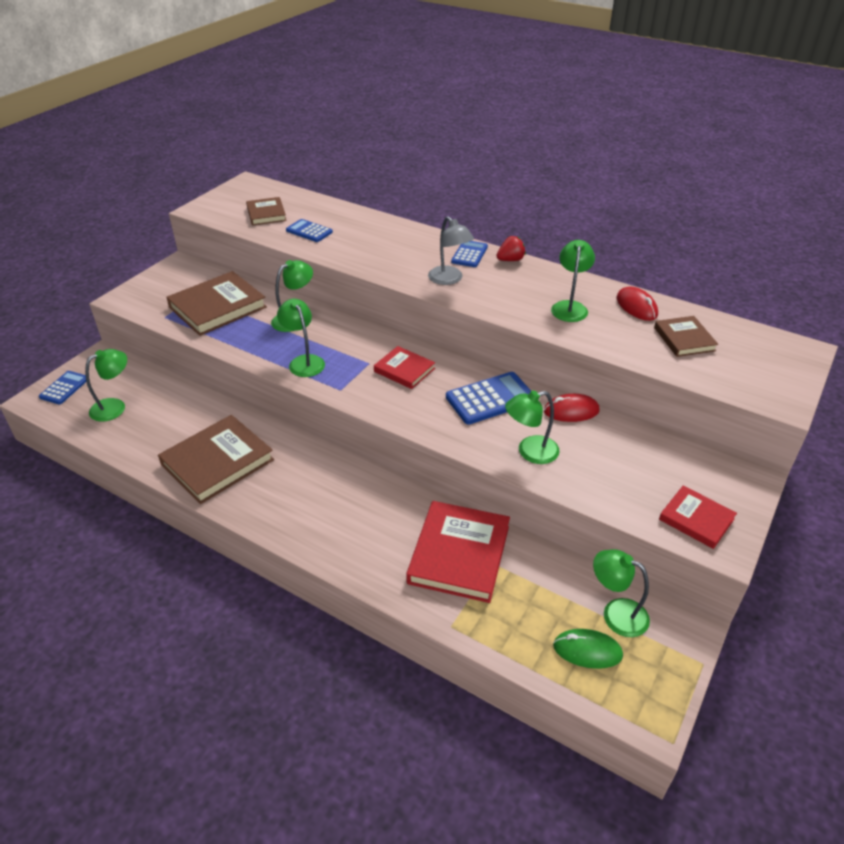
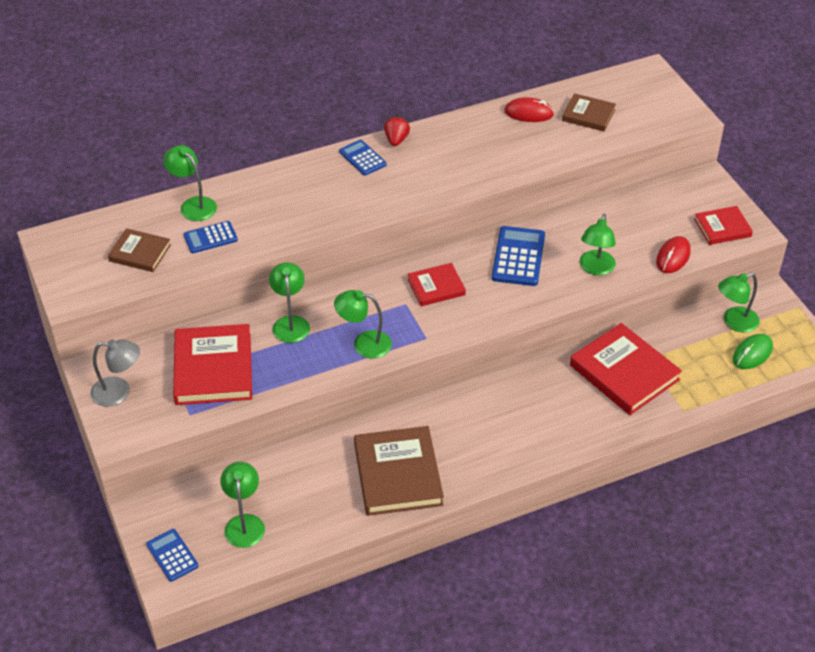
camera: 55 degrees left, 5 degrees up
(217, 307) = (213, 368): brown book -> red book
(449, 279) = (390, 190): grey lamp -> grey lamp (119, 392)
(569, 307) = (495, 146): green lamp -> green lamp (193, 205)
(571, 411) = (571, 222): red mouse -> red mouse (673, 257)

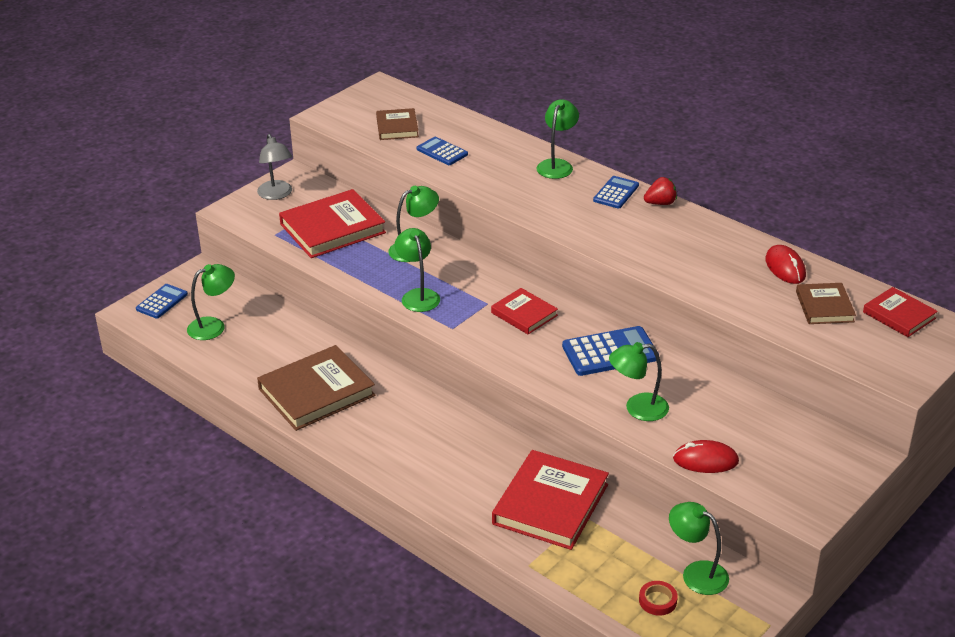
camera: 65 degrees right, 10 degrees down
(193, 205) = (475, 131): green lamp -> green lamp (557, 165)
(722, 228) = (790, 488): red book -> red book (899, 315)
(752, 353) = (657, 601): green mouse -> red tape

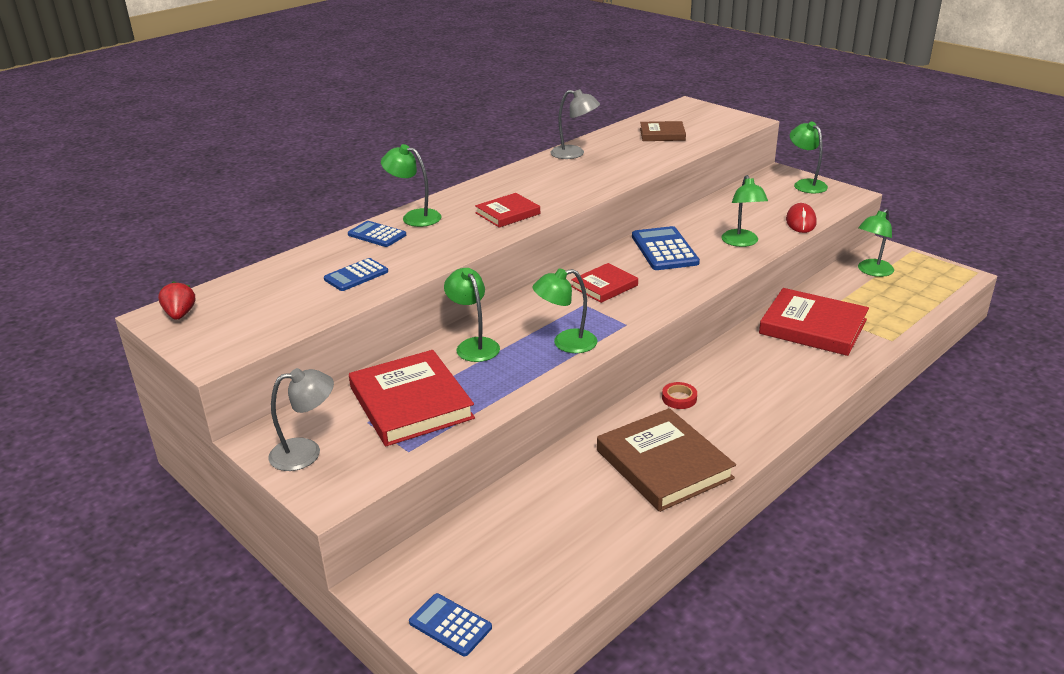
camera: 85 degrees left, 5 degrees down
(213, 326) = (521, 562): green lamp -> green lamp (805, 184)
(397, 127) = (280, 303): brown book -> none
(616, 193) = (477, 194): blue calculator -> blue calculator (377, 235)
(657, 601) = (908, 288): red tape -> red tape (679, 398)
(660, 203) = (501, 177): red strawberry -> red strawberry (180, 315)
(739, 245) = (574, 154): none -> grey lamp
(785, 268) = (609, 142): red mouse -> none
(899, 315) = (672, 116): red book -> red book (507, 213)

